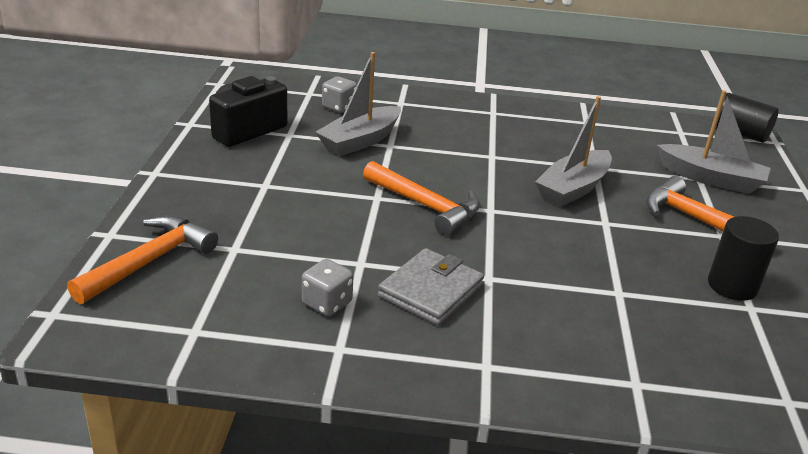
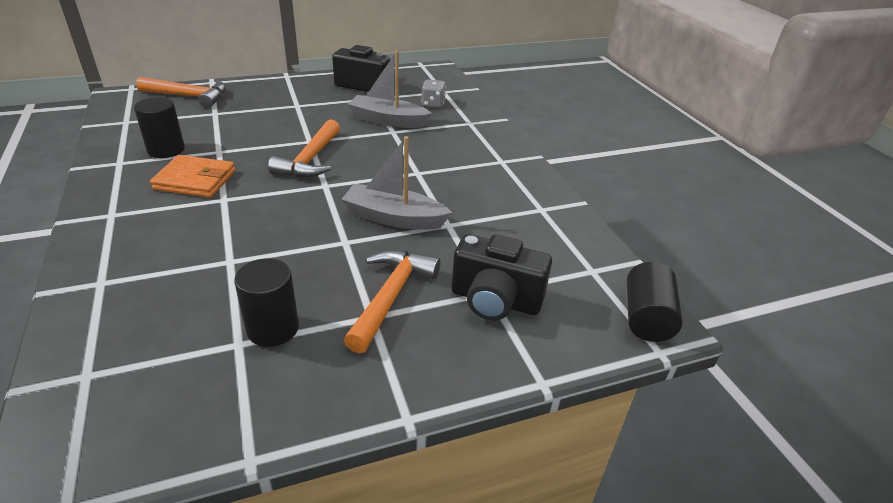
camera: 65 degrees right, 5 degrees up
(327, 303) = (166, 150): grey dice -> black cylinder
(431, 291) = (195, 180): grey wallet -> orange wallet
(711, 179) = (495, 300): grey boat -> black camera

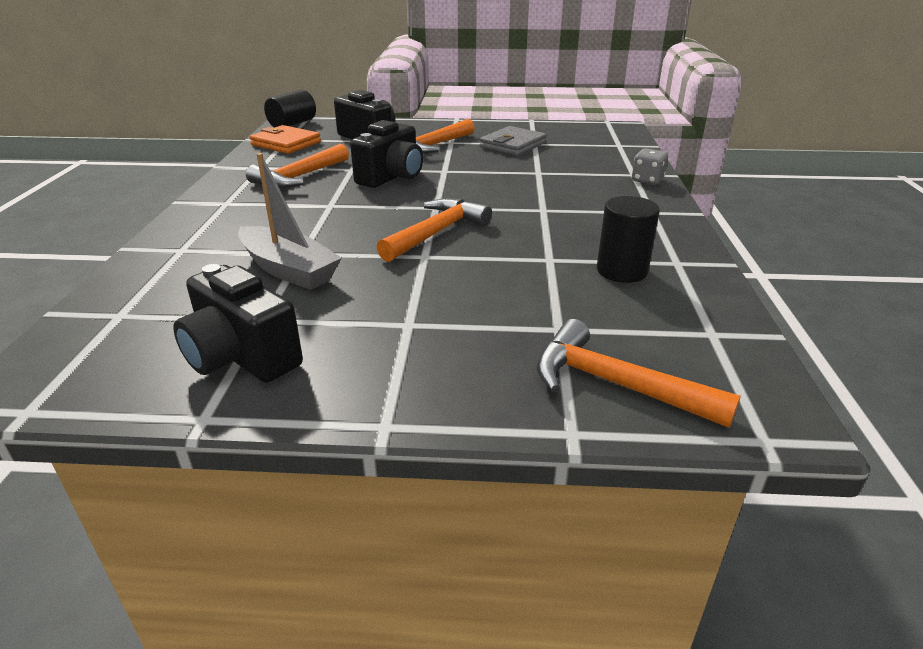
camera: 155 degrees left, 5 degrees down
(195, 180) = (575, 230): orange wallet -> orange wallet (286, 143)
(273, 328) = (513, 145): black cylinder -> grey wallet
(394, 218) = (391, 177): grey boat -> black camera
(433, 104) = (181, 289): grey dice -> grey dice (647, 180)
(484, 201) = (299, 177): none -> orange hammer

